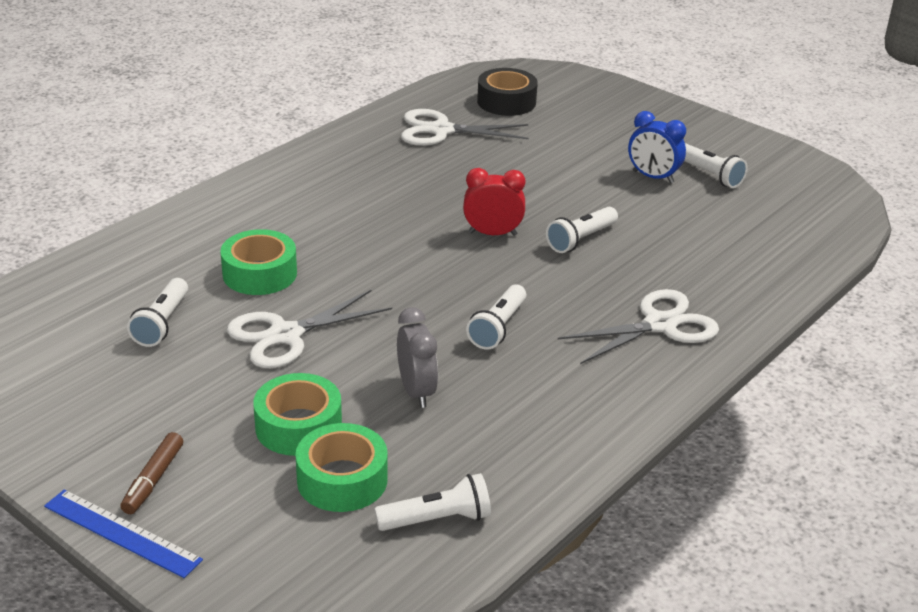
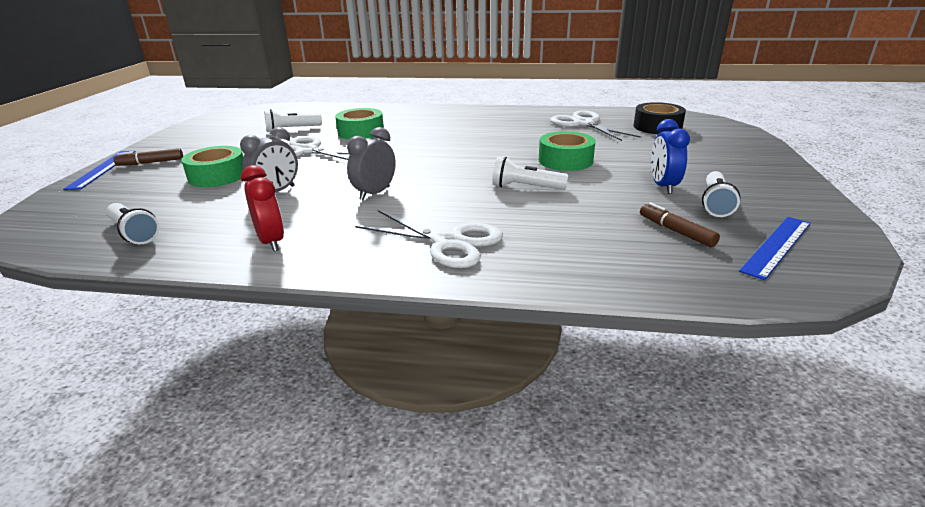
camera: 60 degrees right, 5 degrees down
(342, 480) = (168, 198): green tape -> green tape (565, 160)
(492, 233) = (488, 164): red clock -> red clock (271, 242)
(498, 328) = (375, 193): white flashlight -> grey clock
(739, 216) = (676, 231): none -> brown marker
(796, 192) = (777, 246): none -> blue ruler

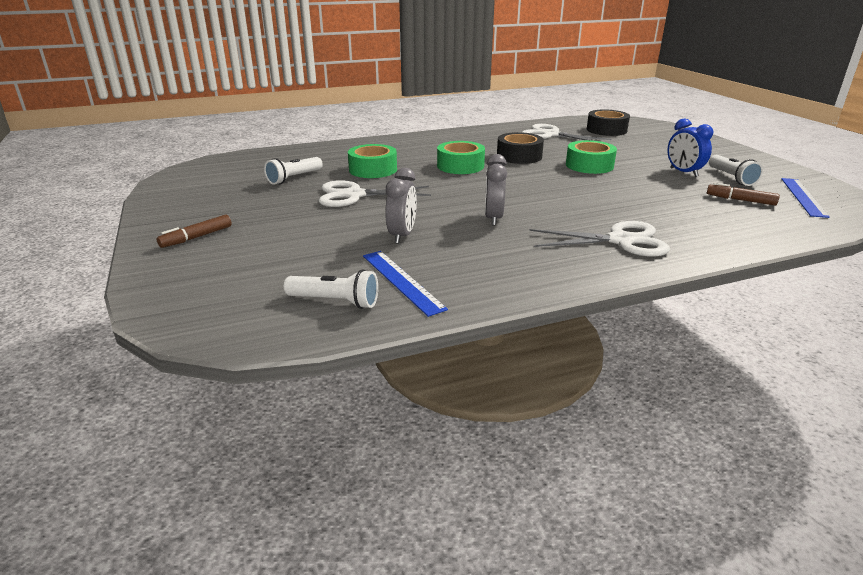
camera: 30 degrees left, 0 degrees up
(102, 169) = (146, 255): blue ruler -> blue ruler (402, 281)
(217, 176) = (308, 234): green tape -> green tape (460, 166)
(271, 242) = (485, 274): red clock -> none
(510, 140) = (519, 156): none -> black tape
(526, 187) = (599, 190): white flashlight -> none

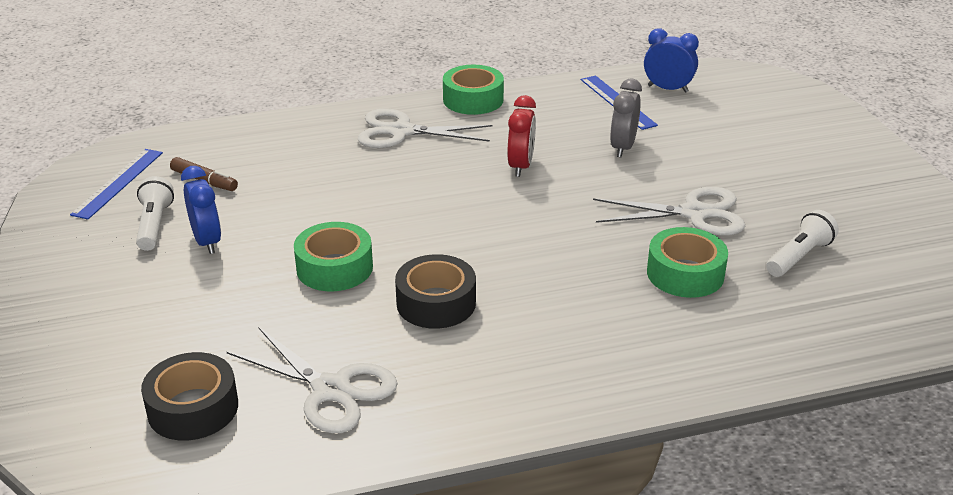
camera: 175 degrees left, 5 degrees up
(196, 237) = (839, 155): brown marker -> none
(335, 302) = (668, 89): white flashlight -> blue clock
(460, 166) = (544, 277): green tape -> green tape (473, 100)
(493, 218) = (521, 166): grey clock -> red clock

